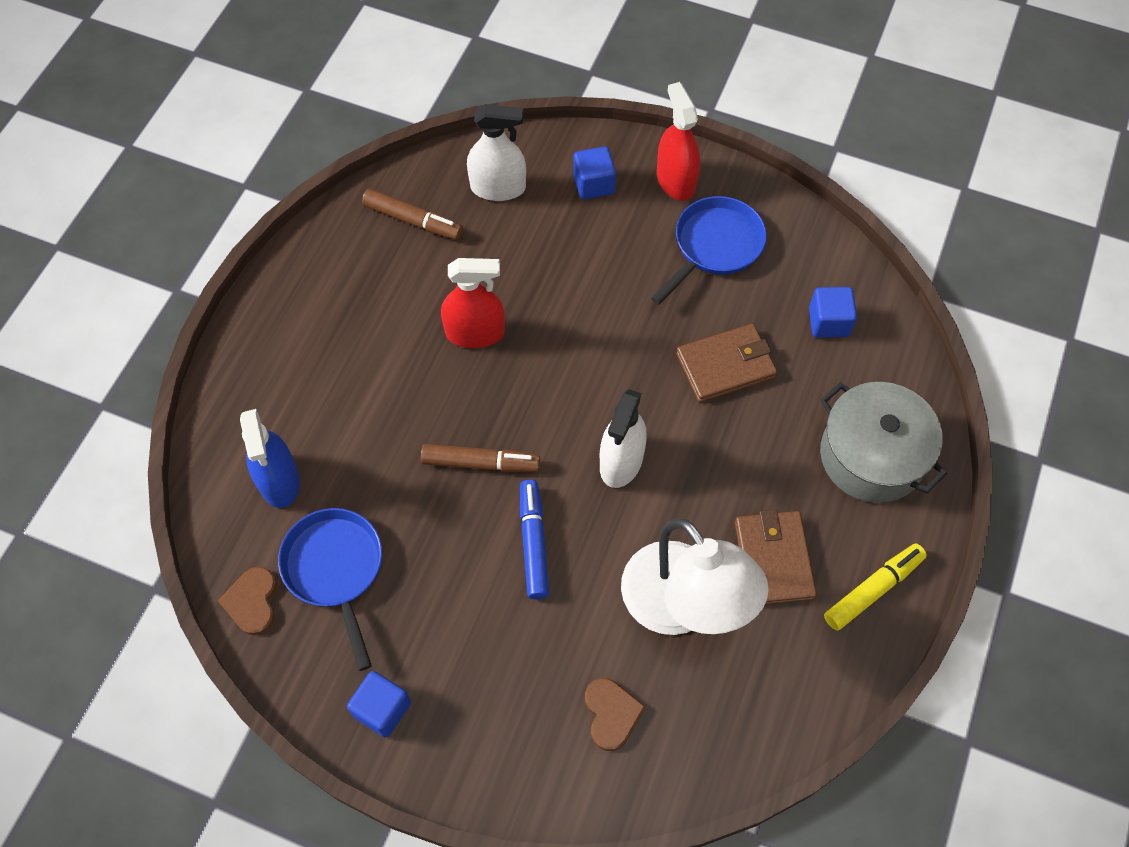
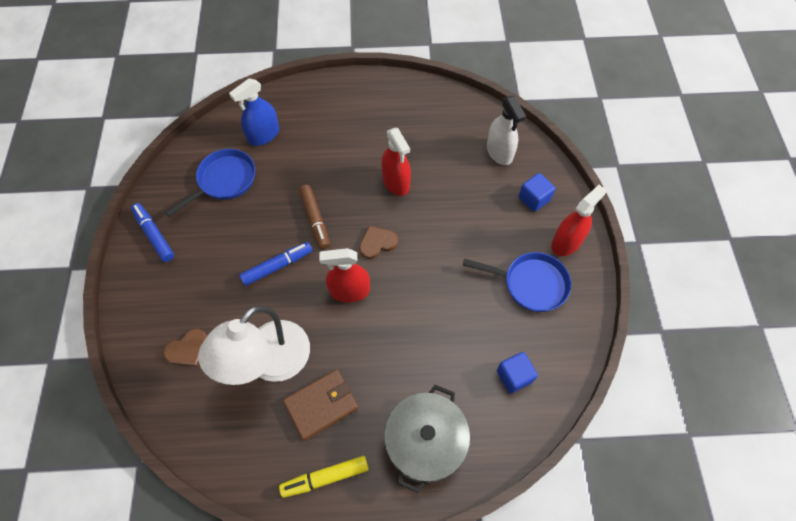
camera: 65 degrees right, 0 degrees up
(252, 602) = (193, 154): brown heart -> brown heart (377, 243)
(382, 709) = (154, 235): blue cube -> blue marker
(413, 220) = (452, 122): brown marker -> none
(621, 461) = (349, 291): white spray bottle -> red spray bottle
(725, 365) = (446, 324): brown wallet -> none
(872, 590) = (326, 477): yellow marker -> yellow marker turned 135 degrees clockwise

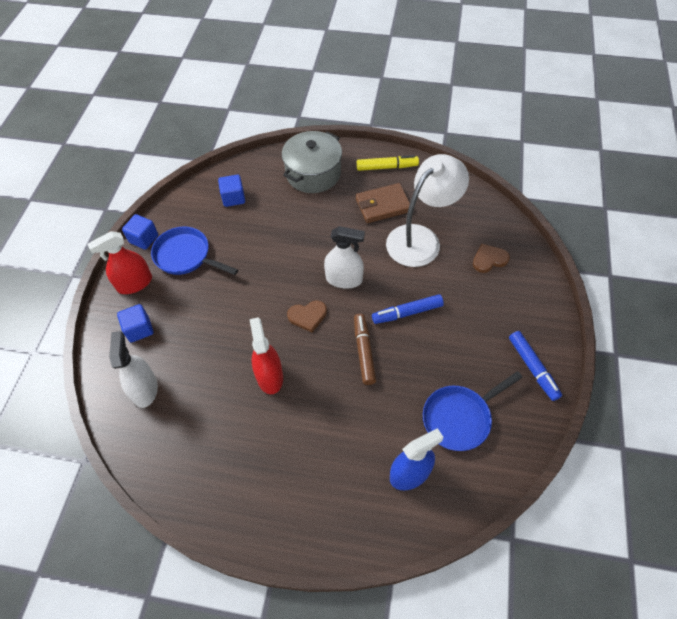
camera: 165 degrees left, 5 degrees down
(349, 291) = (344, 279): red spray bottle -> white spray bottle
(589, 295) = (144, 239): none -> blue cube

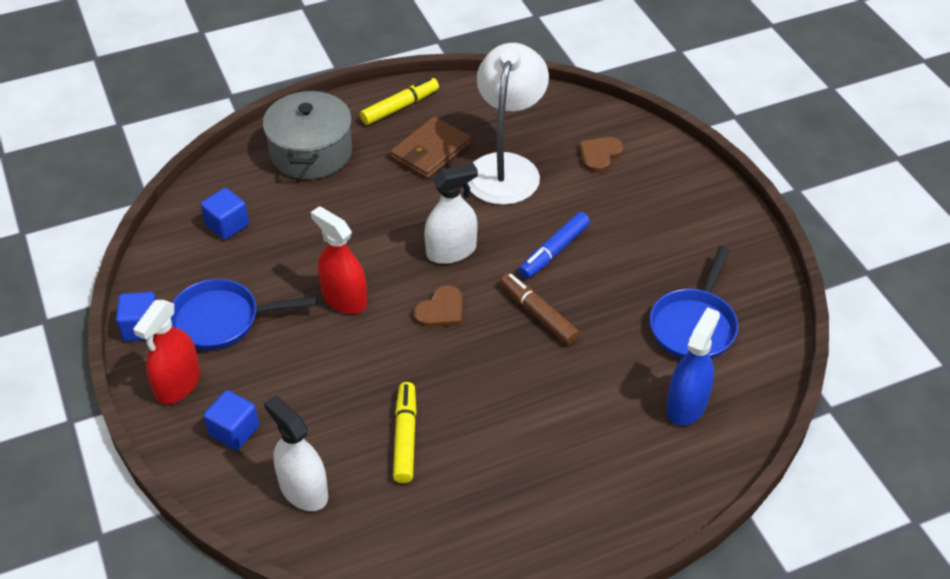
camera: 35 degrees left, 10 degrees down
(223, 389) = (405, 438): none -> yellow marker
(269, 376) = (450, 395): red spray bottle -> red spray bottle (344, 298)
(532, 367) = (728, 240): blue marker -> none

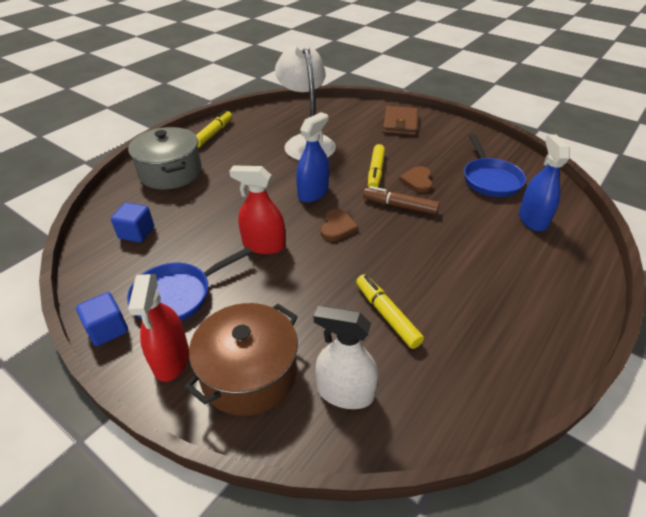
camera: 30 degrees left, 5 degrees down
(234, 431) = (249, 373): blue cube -> brown pot
(431, 151) = (253, 148): brown wallet -> brown wallet (400, 123)
(451, 251) = (313, 193): white spray bottle -> blue spray bottle
(554, 251) = (376, 172): blue marker -> yellow marker
(599, 155) = (354, 121): brown heart -> brown heart (417, 181)

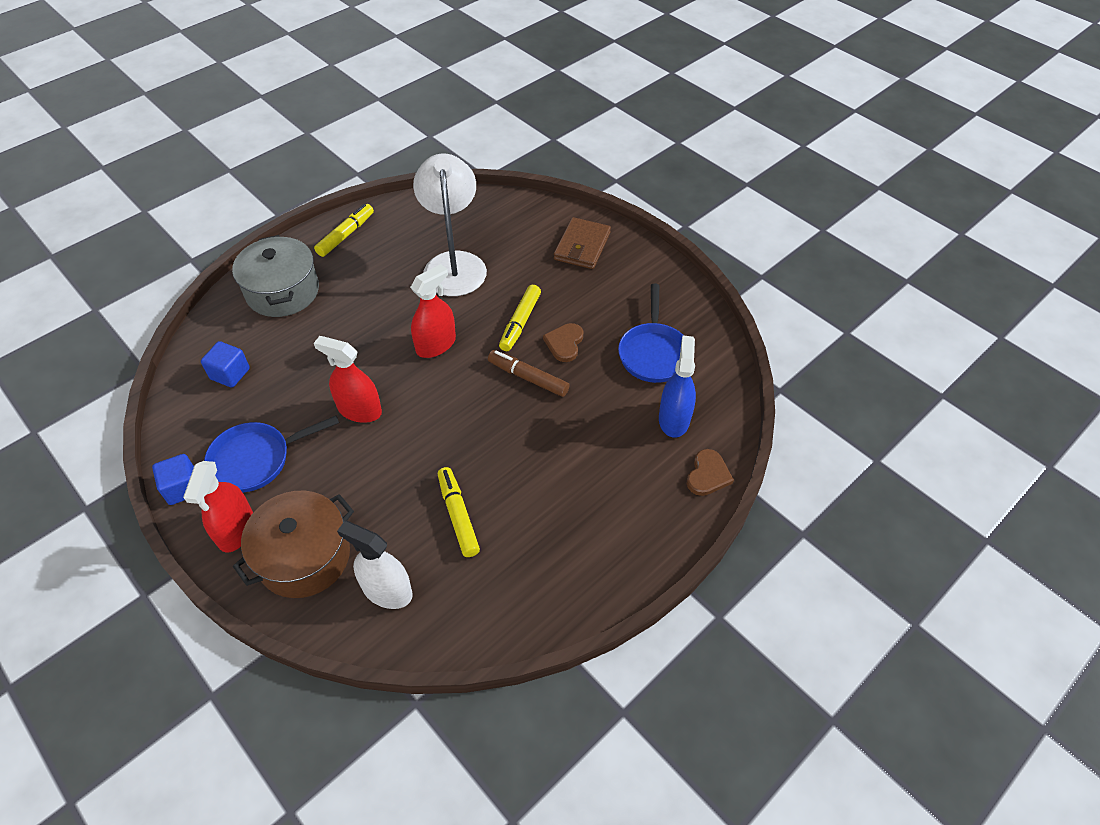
camera: 10 degrees right, 10 degrees up
(313, 193) = (436, 345): blue spray bottle -> red spray bottle
(337, 227) = (446, 397): brown heart -> brown heart (708, 475)

